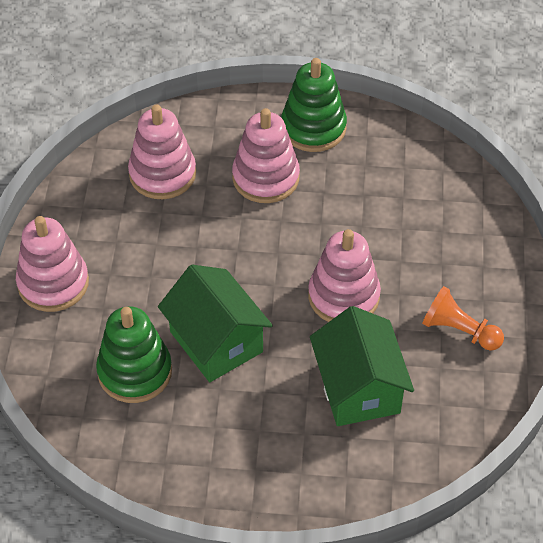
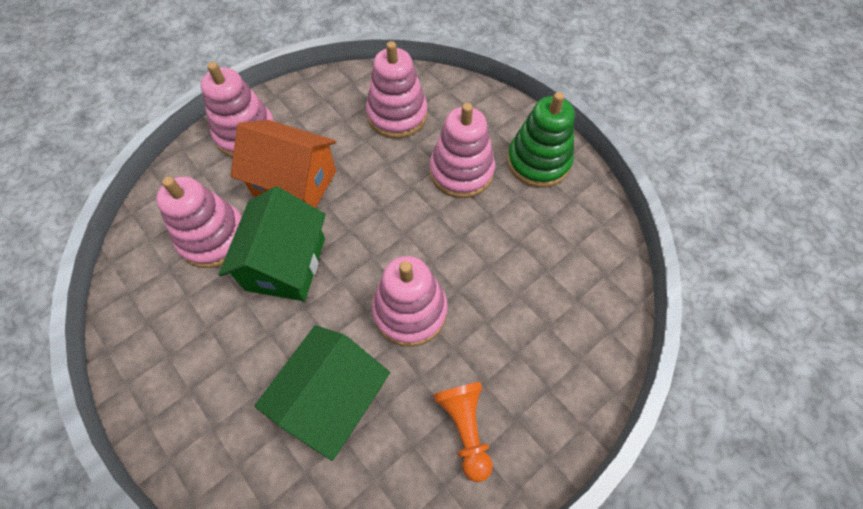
camera: 45 degrees right, 10 degrees up
(135, 372) = (213, 237): green stacking toy -> pink stacking toy
(146, 285) = (295, 183): none -> orange house

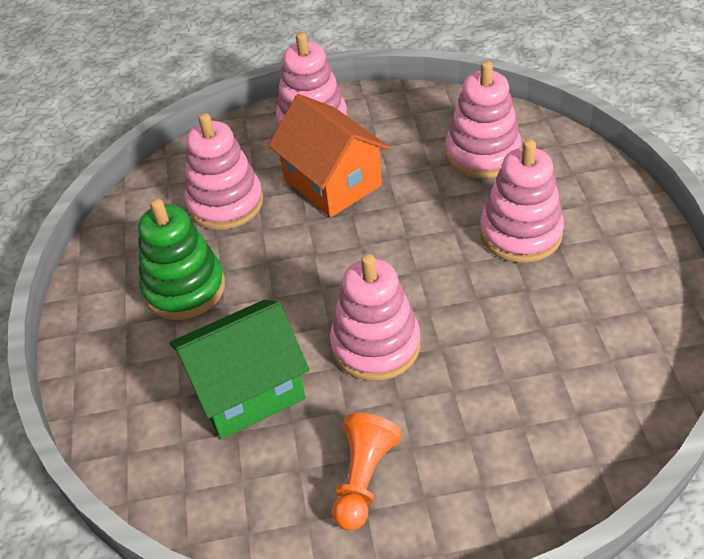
camera: 35 degrees right, 15 degrees down
(285, 264) = (278, 252): green house -> none
(538, 162) = (623, 255): green stacking toy -> green stacking toy (184, 288)

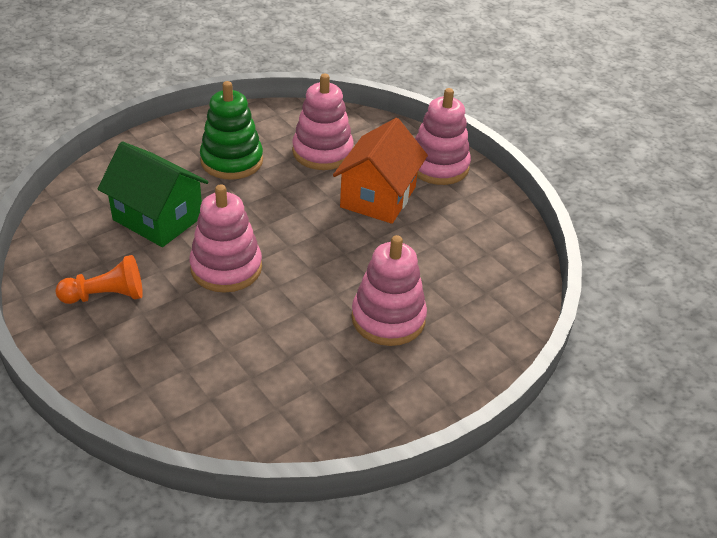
camera: 55 degrees right, 5 degrees down
(482, 154) = (469, 271): pink stacking toy -> none

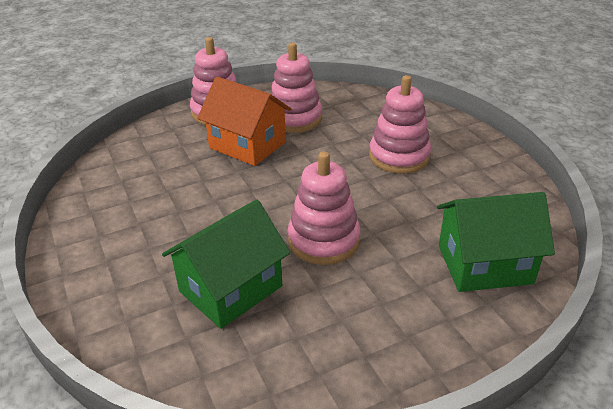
camera: 75 degrees left, 5 degrees down
(106, 296) = (353, 333): orange pawn -> none
(199, 390) = (484, 264): none -> green house
(232, 161) = (151, 228): green stacking toy -> none
(322, 152) = (167, 168): pink stacking toy -> pink stacking toy (294, 119)

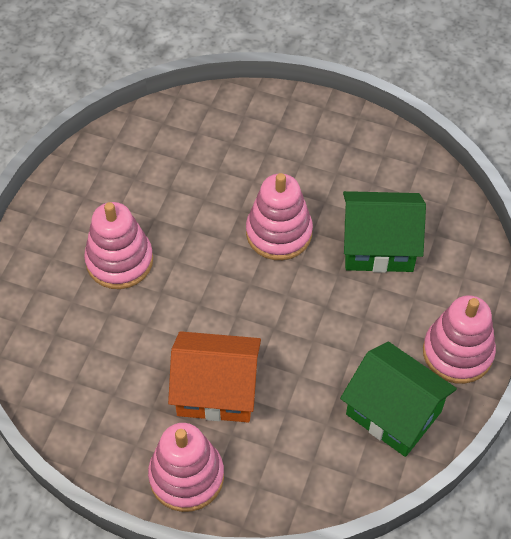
camera: 135 degrees left, 20 degrees up
(247, 145) = (216, 390): orange house -> orange house turned 75 degrees counterclockwise
(294, 119) = (132, 392): pink stacking toy -> pink stacking toy (457, 352)
(484, 264) = (208, 134): green house -> green house (393, 412)

